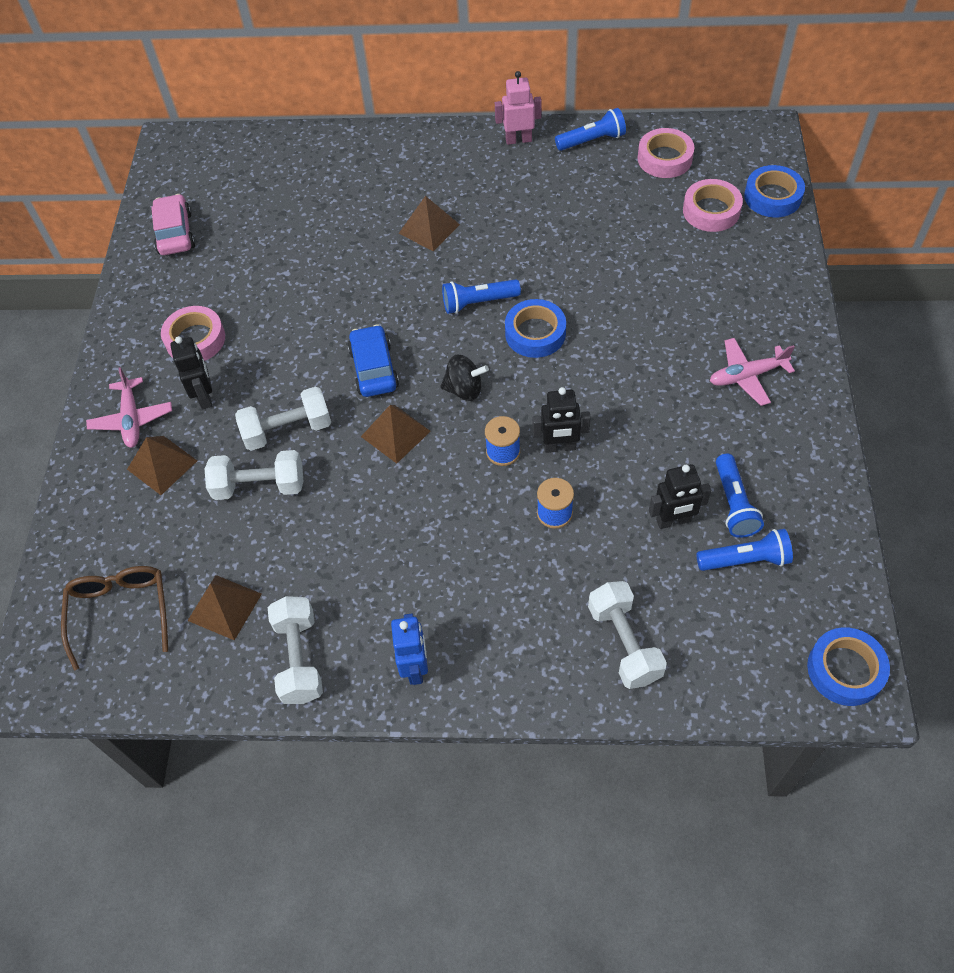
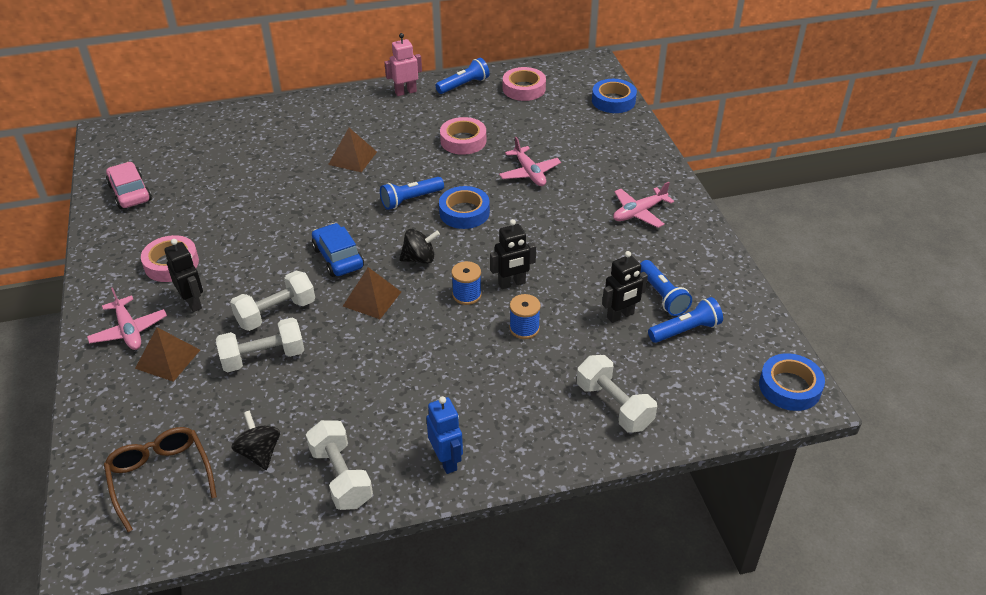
camera: 20 degrees left, 15 degrees down
(225, 607) = (259, 453): brown pyramid -> black spinning top
(631, 290) = (529, 173): none -> pink plane
(711, 211) = (571, 115): pink tape -> pink tape (463, 141)

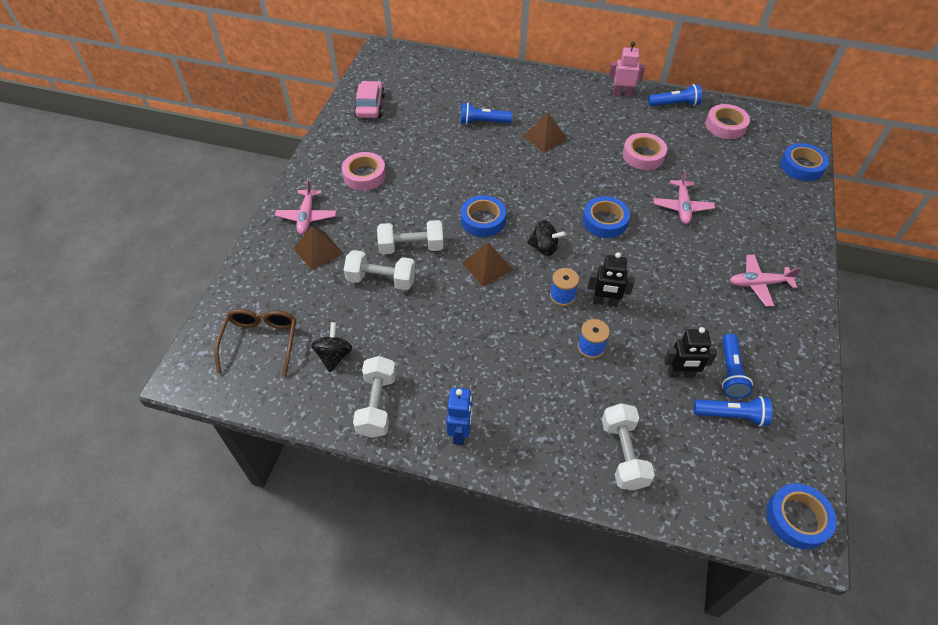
camera: 30 degrees right, 10 degrees up
(193, 302) = (360, 213): black robot -> none
(338, 258) = (483, 220): blue car -> blue tape
(410, 200) = (568, 192): blue flashlight -> blue flashlight (483, 122)

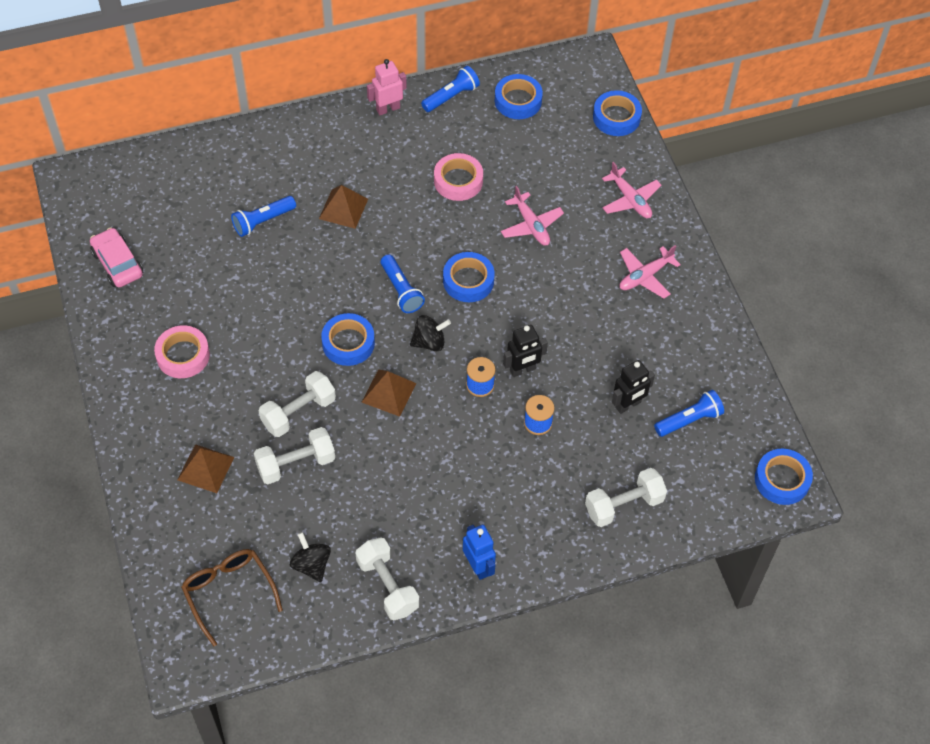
camera: 35 degrees left, 5 degrees up
(307, 217) = (161, 437): pink plane -> pink plane (630, 199)
(623, 454) = (624, 505): white dumbbell -> white dumbbell turned 75 degrees counterclockwise
(725, 126) = (518, 101): pink tape -> blue tape
(730, 372) = (667, 380): blue flashlight -> blue flashlight (401, 290)

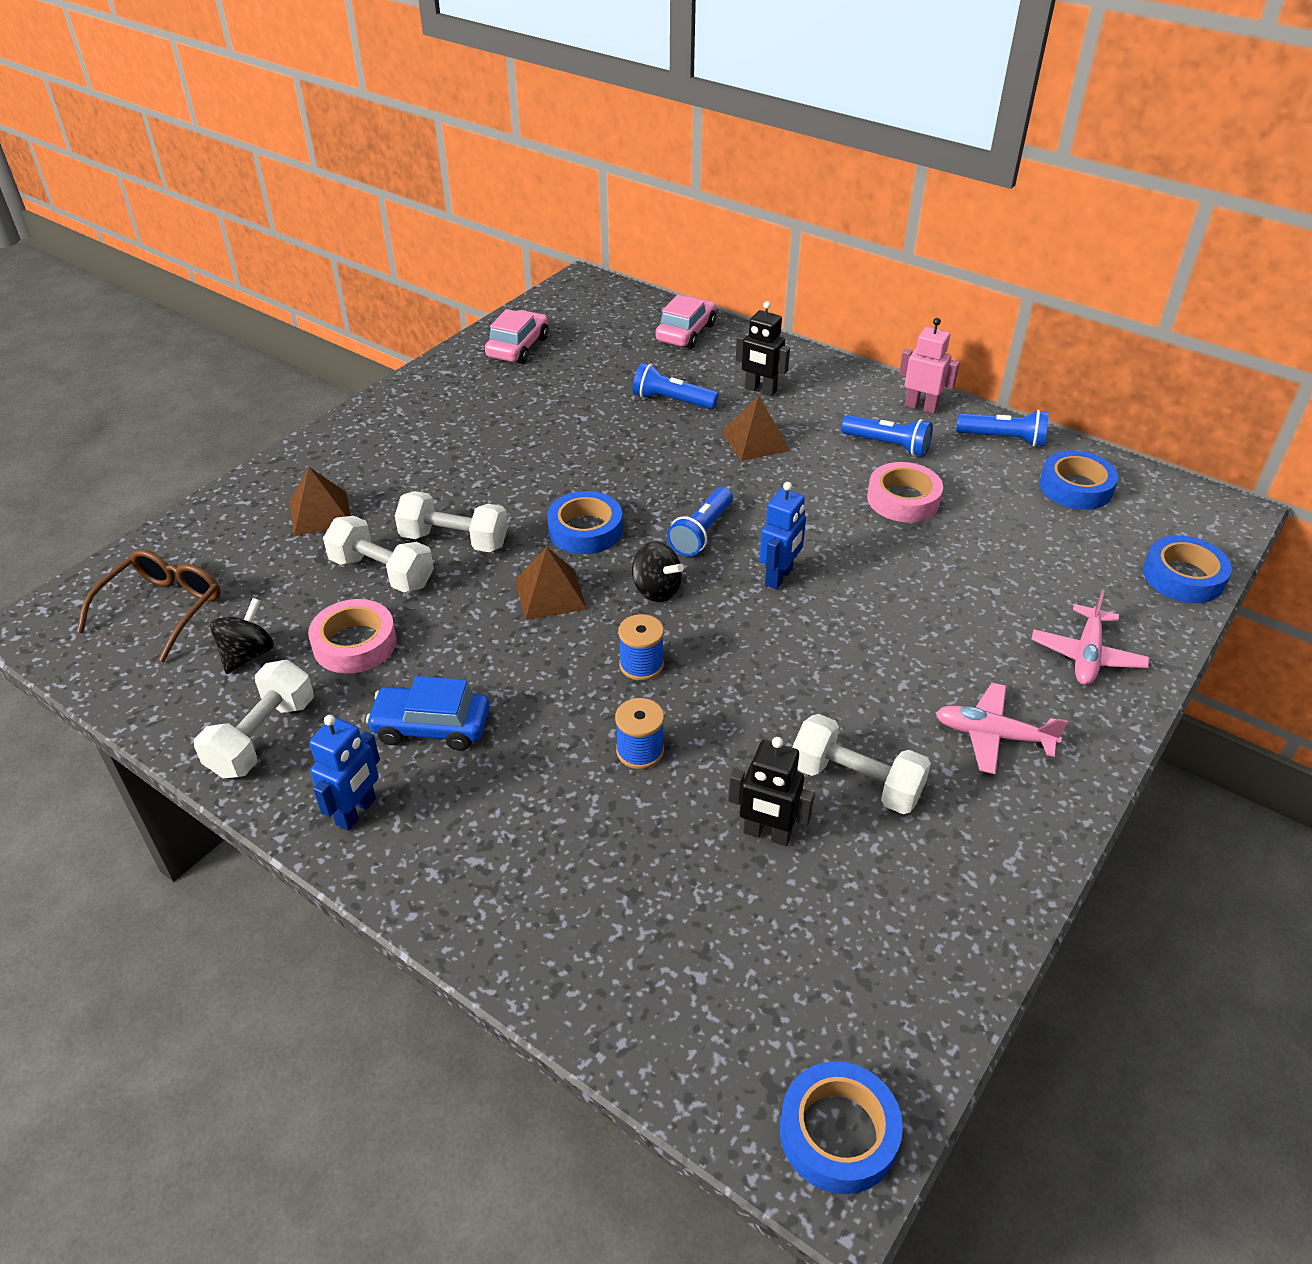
camera: 55 degrees right, 15 degrees down
(183, 355) = (450, 432): pink tape -> pink tape (355, 643)
(194, 164) = (686, 333): none -> pink car
(445, 504) = (431, 727): none -> blue car
(468, 281) = (779, 577): blue tape -> blue robot
(522, 370) = (706, 692): black robot -> black robot (760, 390)
(531, 225) = (924, 587): pink plane -> none
(624, 505) = (592, 925): white dumbbell -> white dumbbell (856, 782)
(689, 420) = (817, 925): blue flashlight -> blue flashlight (887, 445)

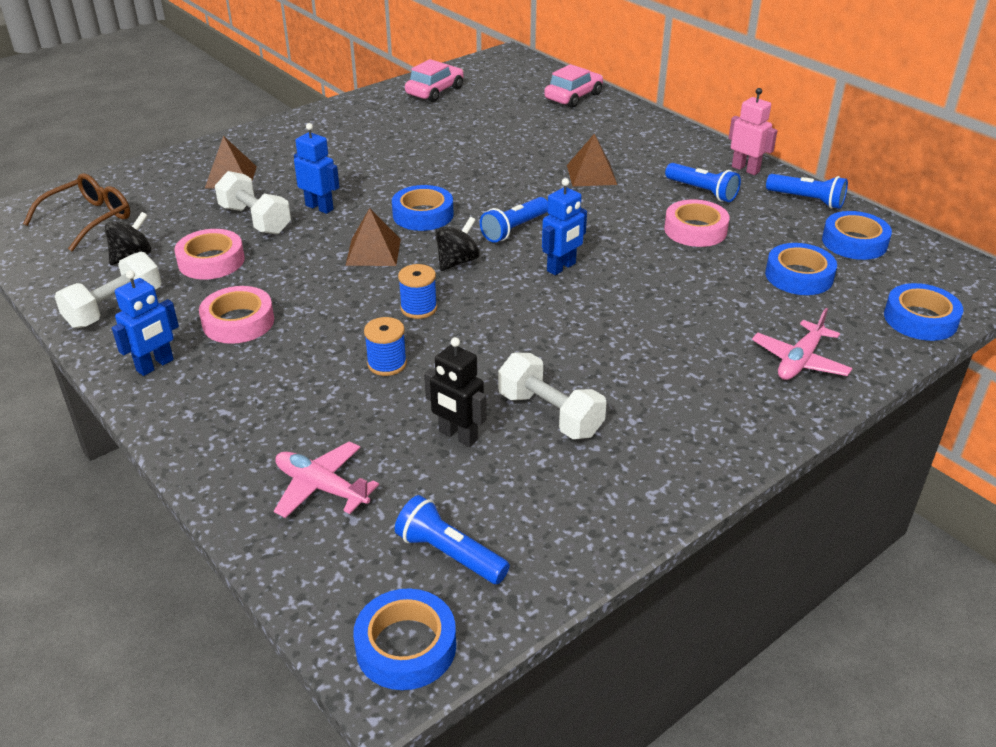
camera: 15 degrees right, 5 degrees down
(431, 727) = (238, 322): blue car -> pink tape
(454, 540) = (319, 207): white dumbbell -> blue robot
(656, 590) = (457, 261): black spinning top -> black spinning top turned 105 degrees counterclockwise
(672, 400) = (537, 140): blue flashlight -> blue flashlight (450, 554)
(760, 390) = (614, 141): black robot -> none
(992, 735) = (684, 403): pink plane -> pink plane (321, 487)
(1038, 543) = (799, 276): none -> blue tape

